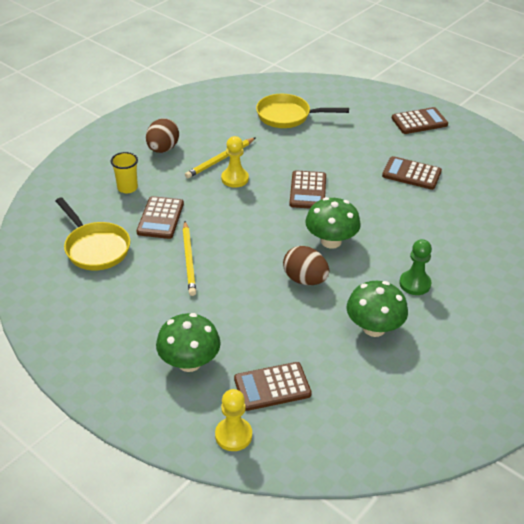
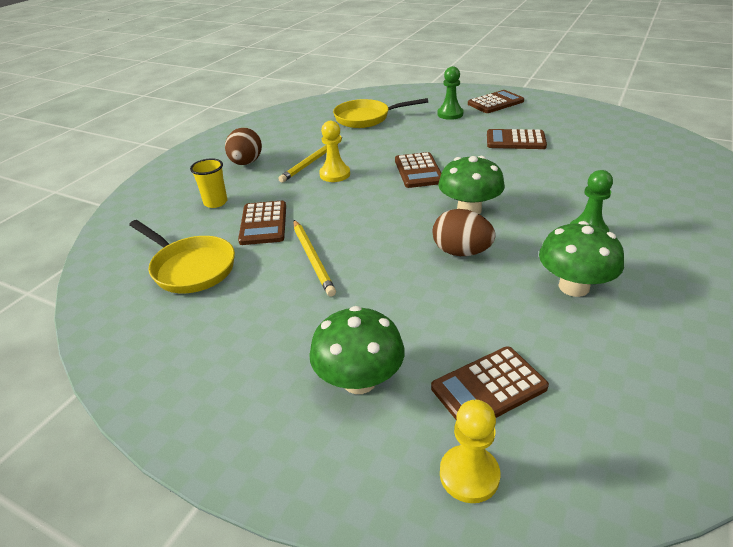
camera: 10 degrees left, 5 degrees down
(368, 127) = (450, 114): none -> green pawn

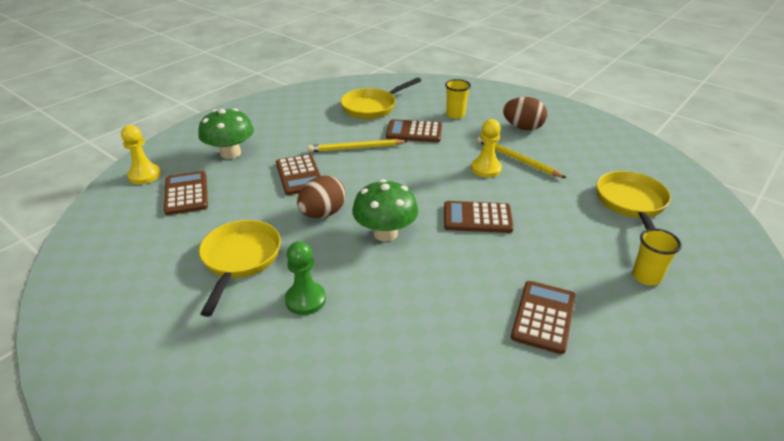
camera: 100 degrees right, 0 degrees up
(450, 114) = (646, 277): green pawn -> yellow cup
(495, 103) = (700, 340): brown calculator -> brown calculator (299, 175)
(574, 287) = (240, 260): green mushroom -> yellow pan

